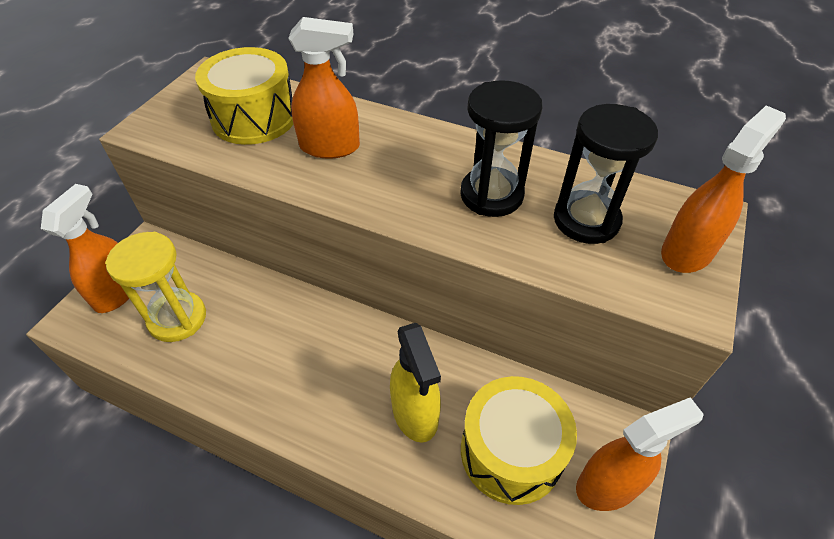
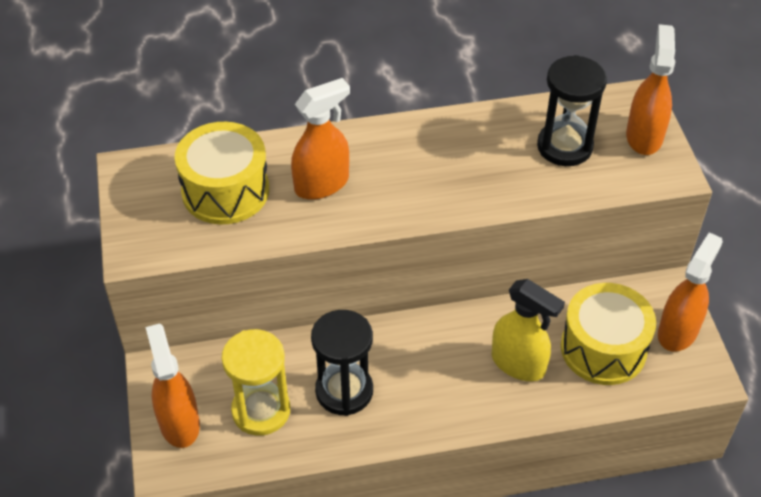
camera: 35 degrees left, 0 degrees up
(491, 195) = (484, 160): black hourglass -> black hourglass (344, 391)

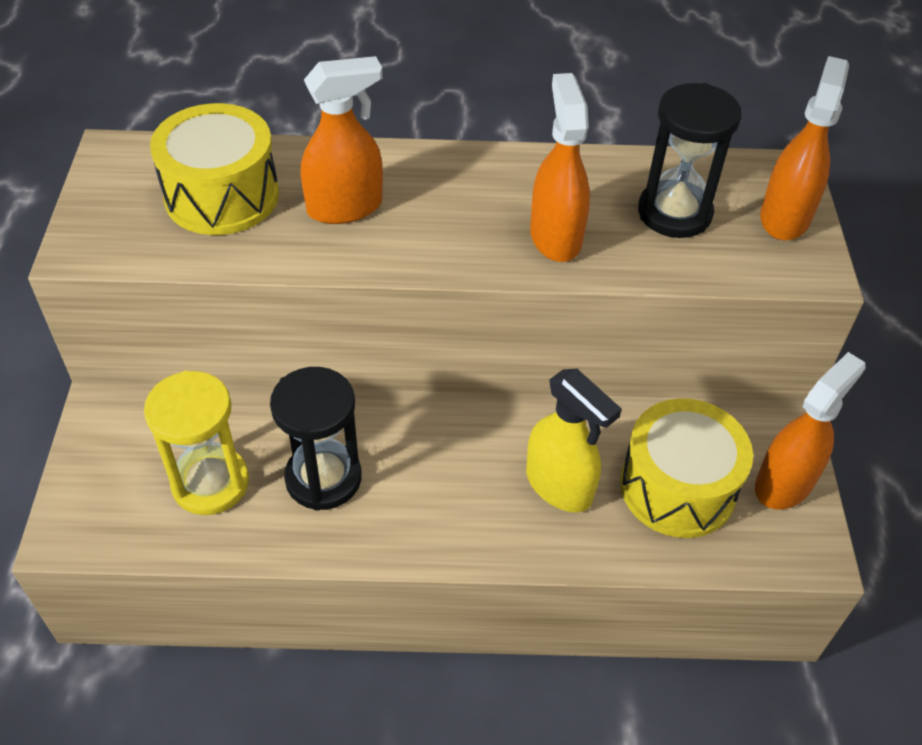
camera: 10 degrees right, 0 degrees up
(179, 423) = (104, 479): orange spray bottle -> orange spray bottle (555, 237)

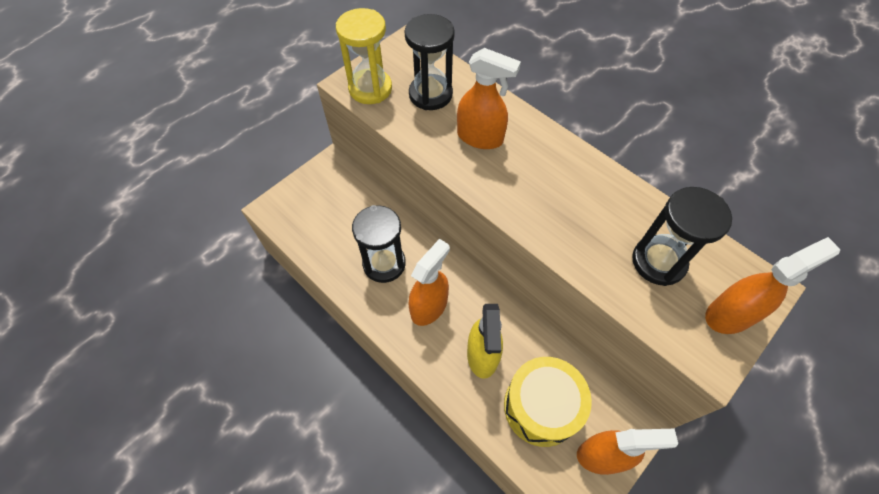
camera: 45 degrees right, 10 degrees up
(210, 483) = (339, 229): yellow hourglass -> yellow hourglass (370, 89)
(222, 196) = (430, 94): yellow drum -> black hourglass
(555, 237) = (571, 227): orange spray bottle -> orange spray bottle (429, 306)

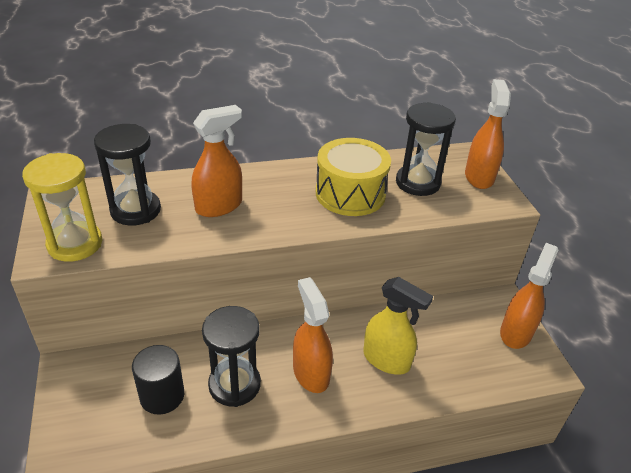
camera: 60 degrees left, 20 degrees down
(346, 228) = (162, 396): none -> black cylinder
(541, 407) = (457, 347): yellow drum -> yellow drum (350, 194)

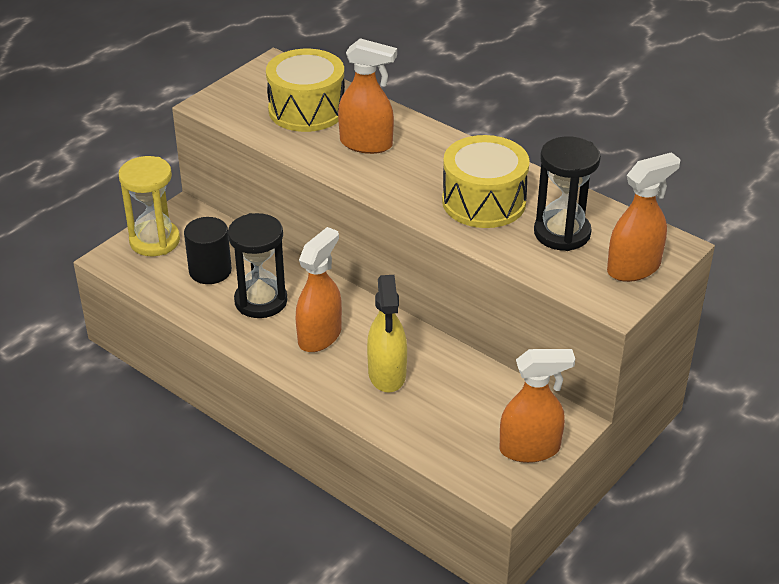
camera: 55 degrees right, 0 degrees up
(75, 244) = (236, 108): yellow hourglass -> yellow hourglass (155, 241)
(135, 210) = (307, 110): black hourglass -> yellow drum

